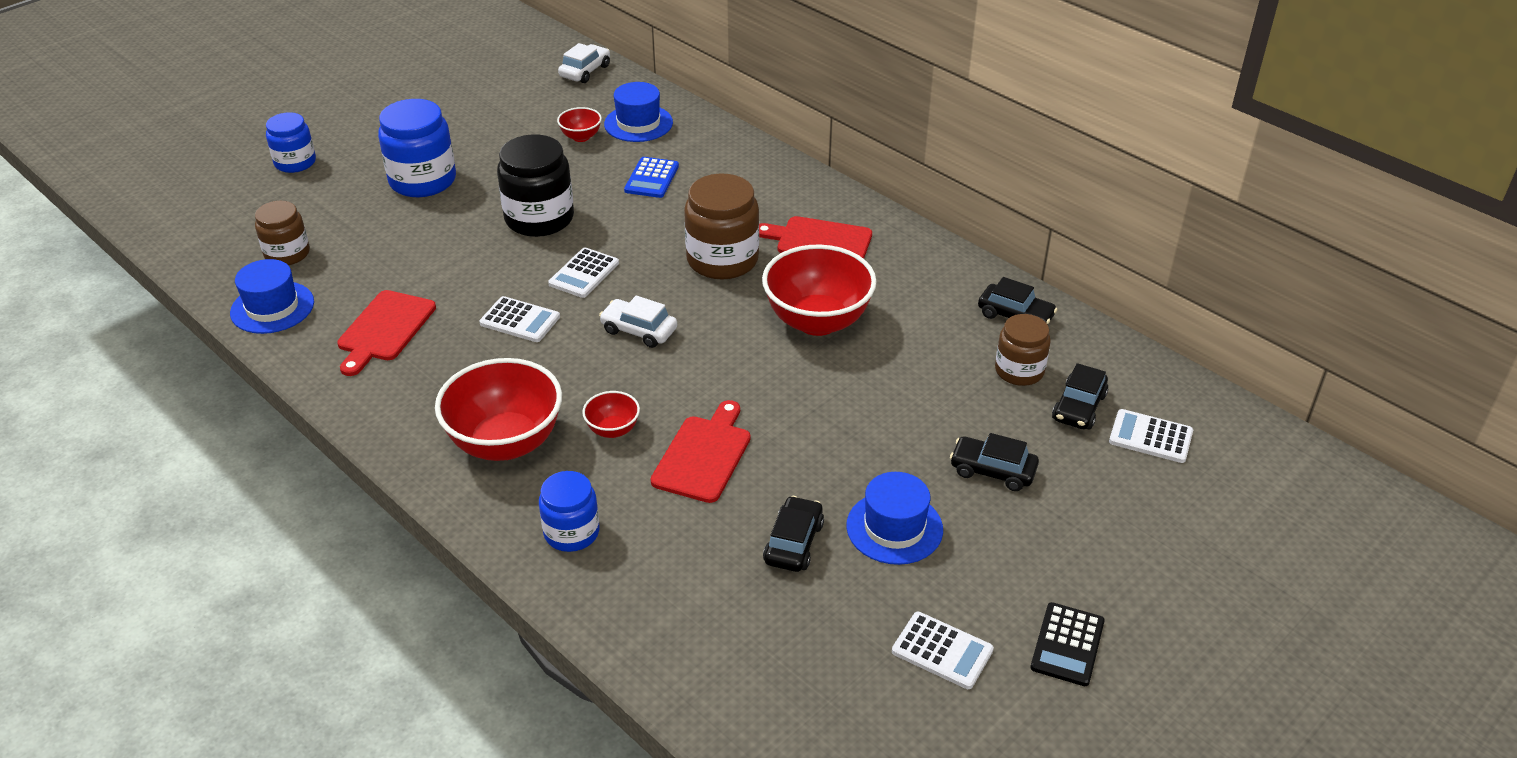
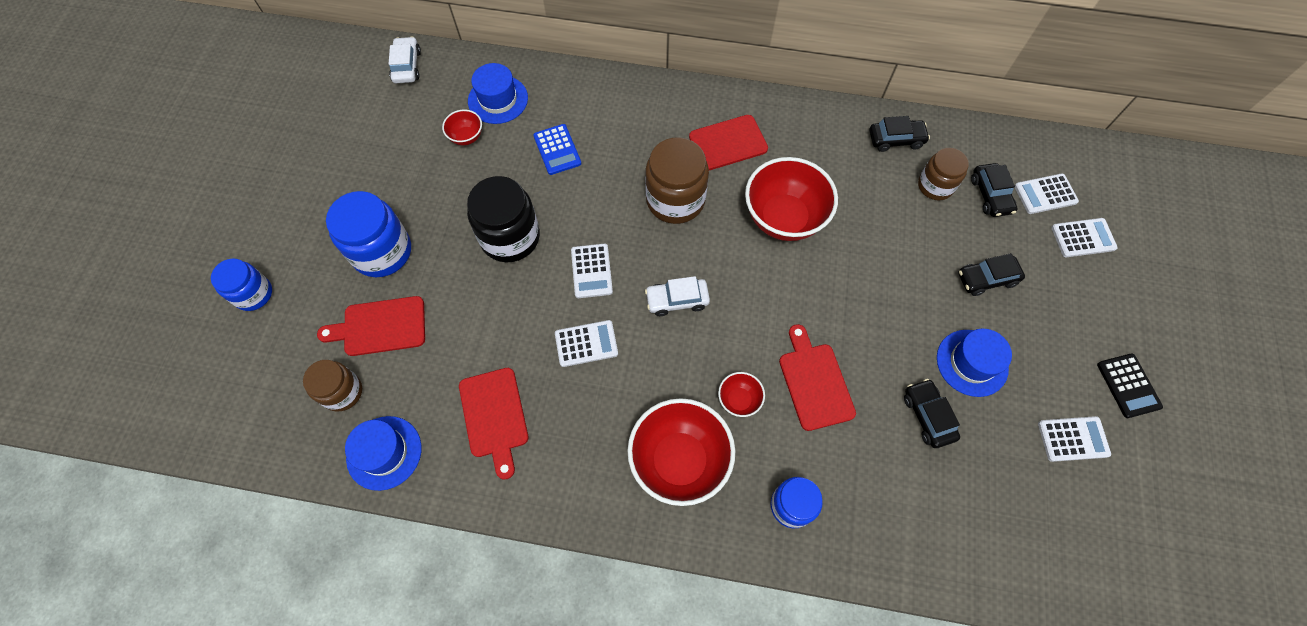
camera: 35 degrees left, 25 degrees up
(364, 227) = (380, 327): none -> red cutting board
(1157, 494) = (1083, 238): none -> white calculator

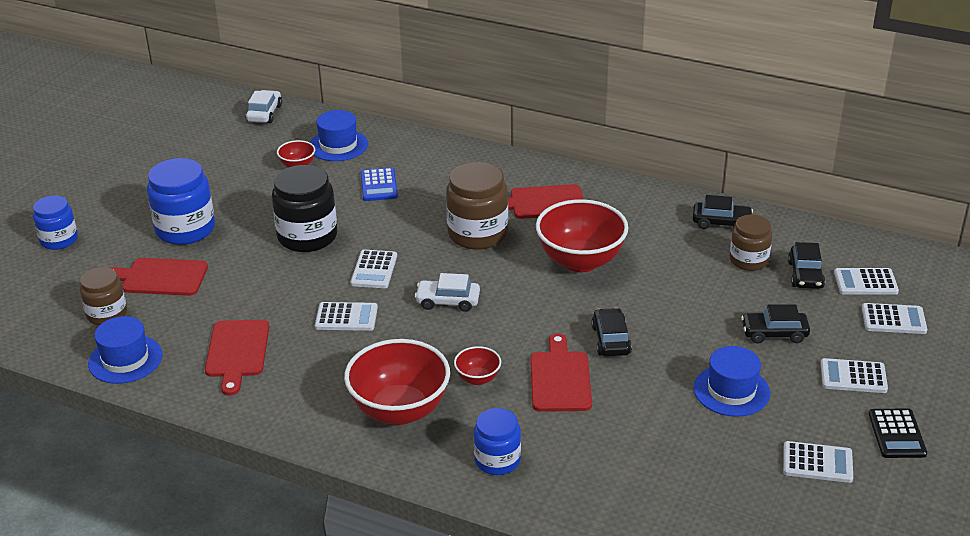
camera: 15 degrees right, 30 degrees down
(928, 416) = (667, 421): black car -> black car (611, 340)
(1070, 320) = (853, 377): none -> white calculator

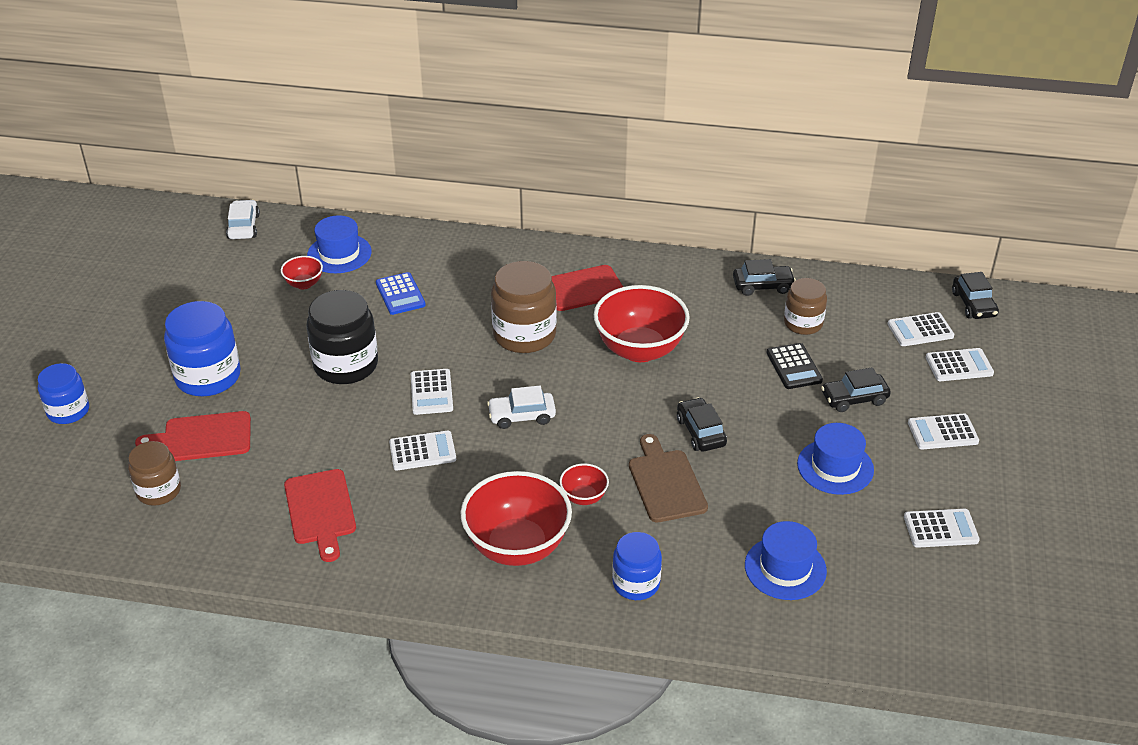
camera: 15 degrees left, 5 degrees up
(125, 359) = (200, 540): blue hat -> blue hat (785, 568)
(560, 378) = (665, 483): red cutting board -> brown cutting board
(805, 275) = (861, 331): black car -> black car (973, 304)
(897, 434) = (1002, 485): black calculator -> black calculator (794, 367)

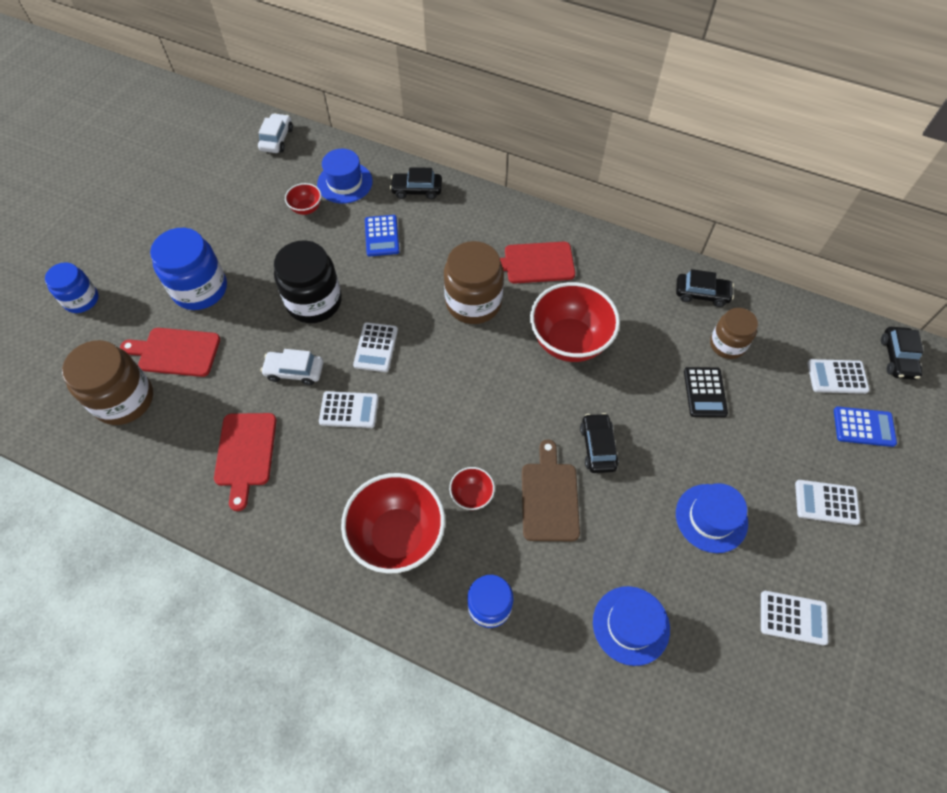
camera: 15 degrees right, 20 degrees up
(158, 490) = (124, 399): brown jar -> brown jar, size x1.60
(521, 416) = (444, 391): white car -> white car (294, 371)
(854, 398) = (751, 442): black car -> black car (417, 190)
(959, 365) = (863, 427): white calculator -> blue calculator

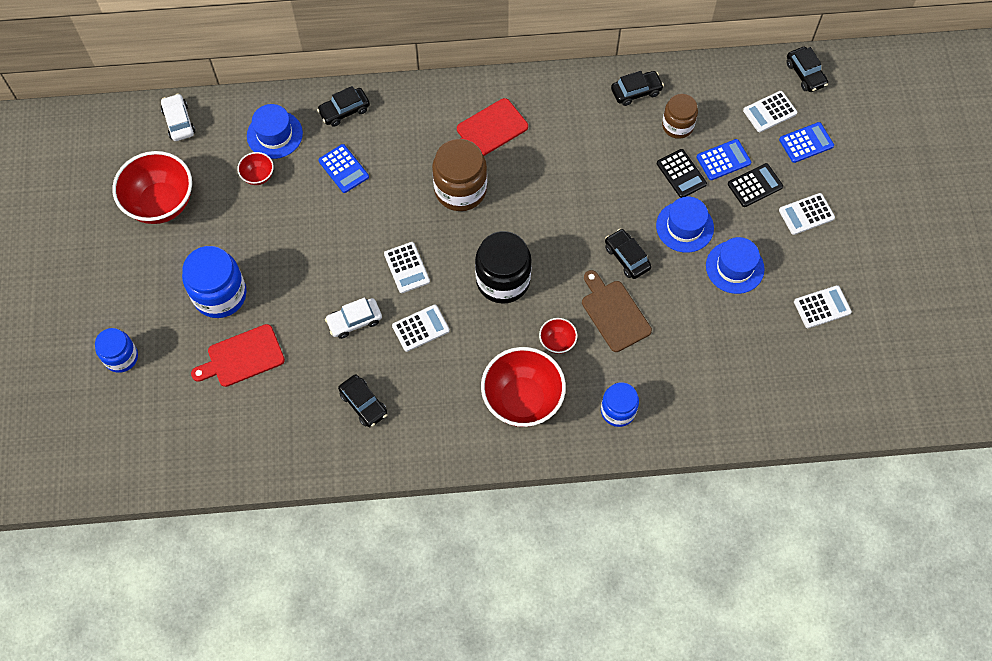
camera: 30 degrees left, 5 degrees up
(124, 399) = (230, 416): brown jar -> none
(245, 453) = (363, 404): red cutting board -> black car
(314, 302) = (327, 256): black jar -> black jar (503, 280)
(569, 341) = (557, 184): red bowl -> red bowl (161, 203)
(631, 625) = (720, 370): blue hat -> blue hat (684, 227)
(759, 400) = (723, 160): none -> blue calculator
(781, 443) = (755, 185): none -> black calculator

